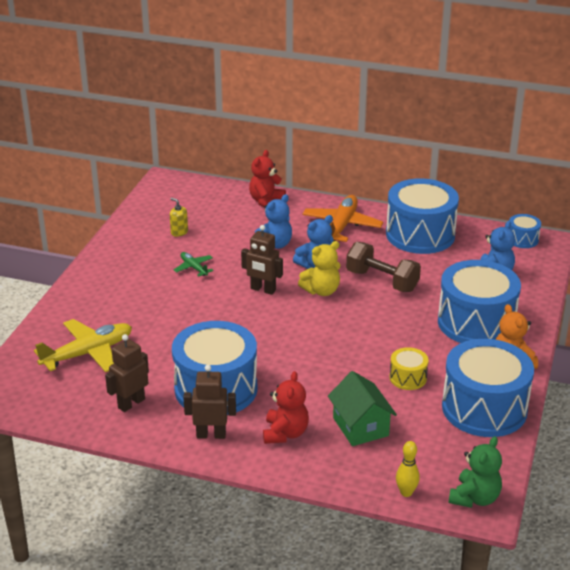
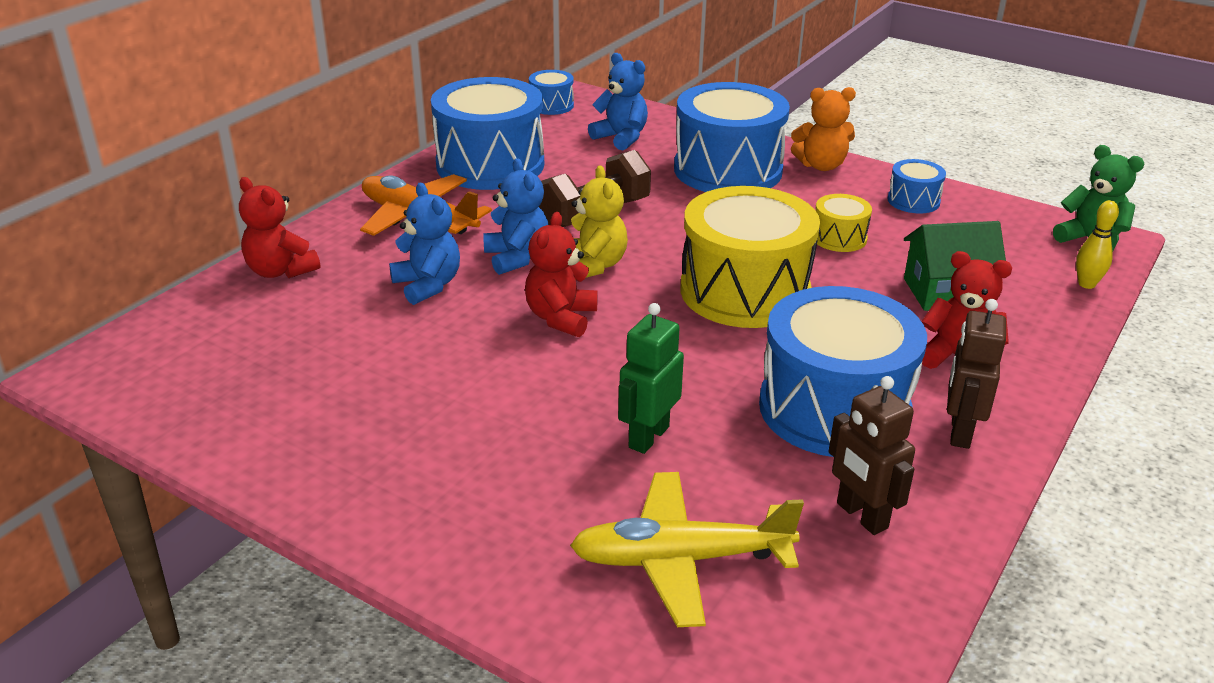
camera: 75 degrees left, 0 degrees up
(88, 353) = (680, 559): yellow plane -> yellow plane turned 75 degrees counterclockwise
(171, 332) = (648, 437): none -> green robot
(179, 232) = (304, 381): yellow soap dispenser -> none
(194, 268) = (445, 381): green plane -> none
(263, 290) = (561, 318): brown robot -> red teddy bear
(320, 347) = (744, 291): none -> yellow drum
(484, 408) = (913, 201): blue drum -> blue drum, size x0.45

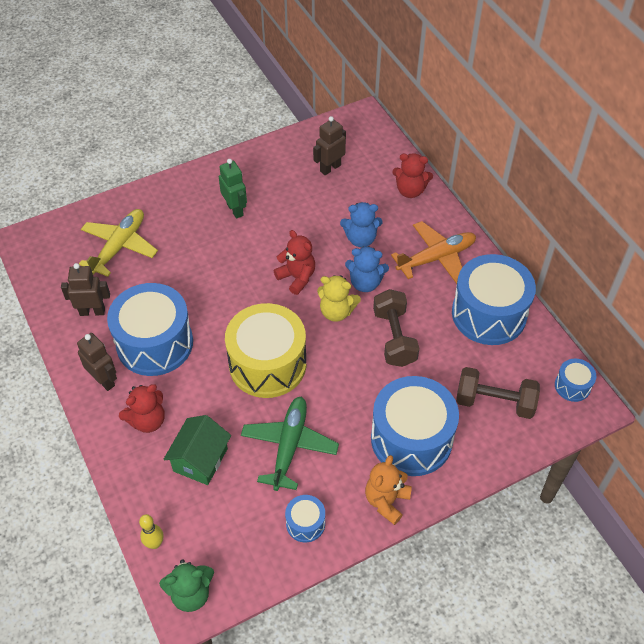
camera: 120 degrees right, 20 degrees up
(264, 365) = (330, 168): none -> brown robot
(280, 271) = (410, 190): red teddy bear -> red teddy bear turned 150 degrees counterclockwise
(621, 138) = (494, 402): blue teddy bear -> brown dumbbell
(648, 437) = (189, 269): green robot -> green robot (235, 210)
(839, 238) = (289, 446): yellow drum -> green plane

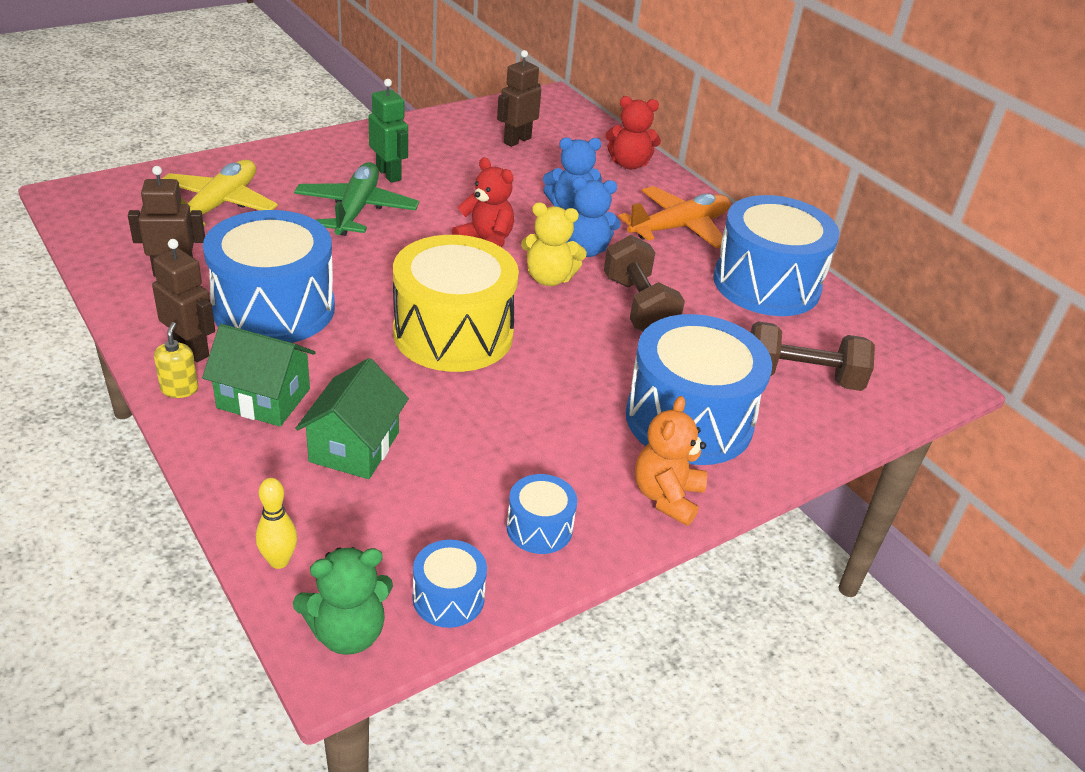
camera: 10 degrees left, 15 degrees down
(98, 413) = (179, 389): none -> yellow soap dispenser
(147, 420) = (263, 398): red teddy bear -> green house
(289, 446) = (499, 429): green plane -> green plane (356, 210)
(572, 386) = (906, 360): blue drum -> blue drum (448, 598)

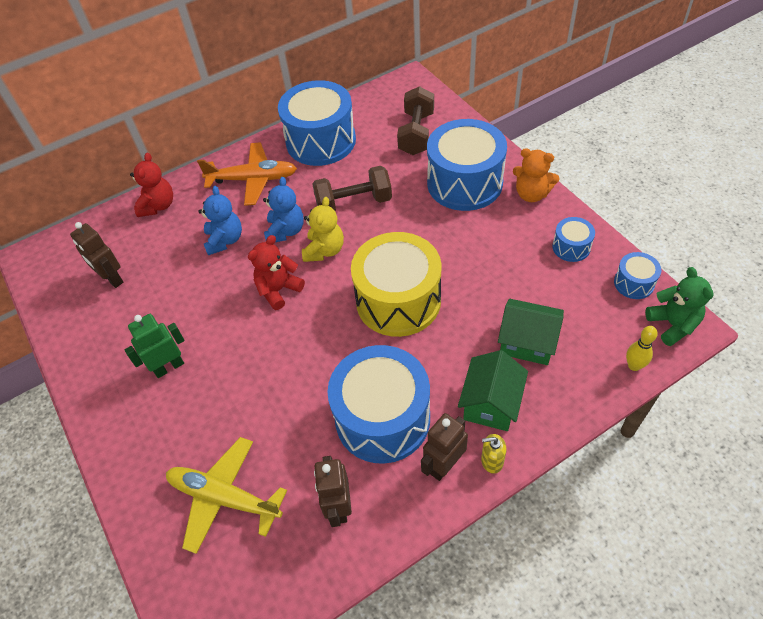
camera: 80 degrees left, 15 degrees up
(356, 210) = (230, 383): green plane -> none
(679, 227) = (253, 180): orange plane -> orange plane turned 120 degrees clockwise

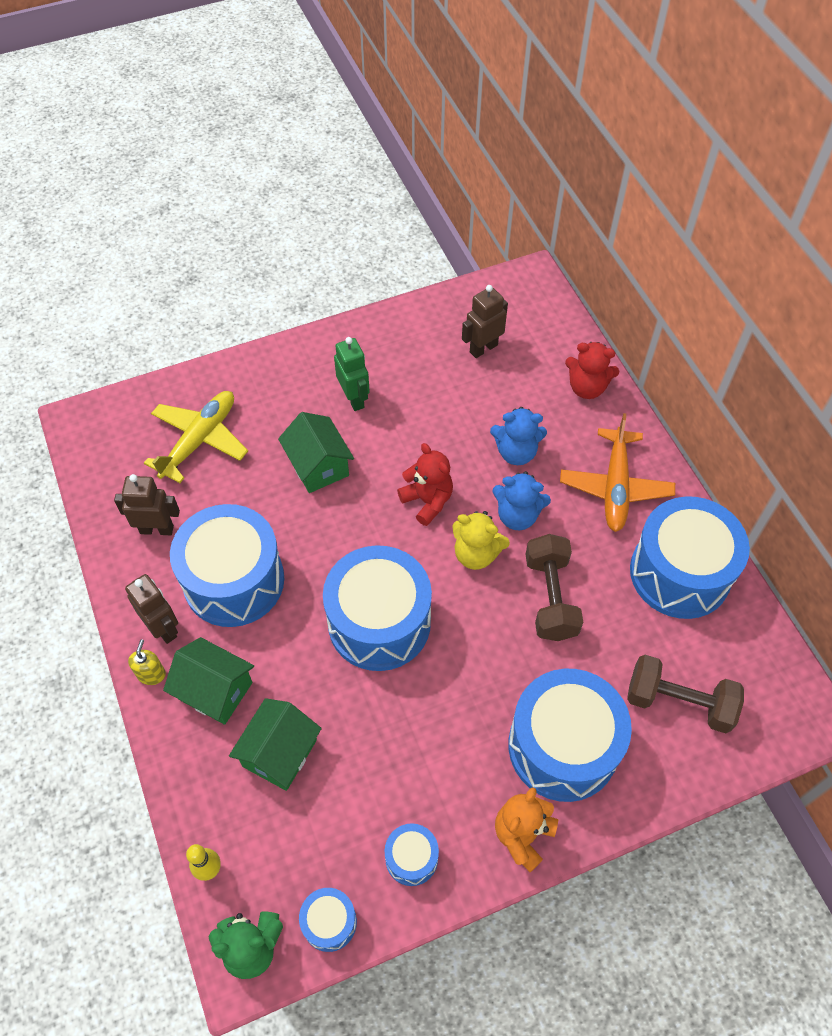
camera: 95 degrees right, 5 degrees up
(249, 379) = (318, 466): none -> green house
(398, 300) = (379, 622): yellow drum -> blue drum

